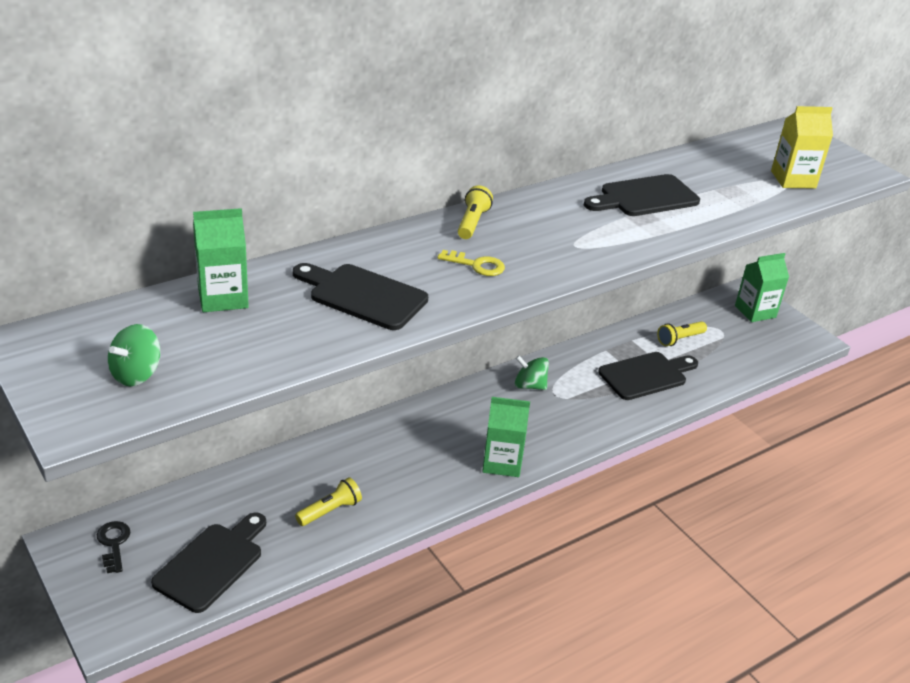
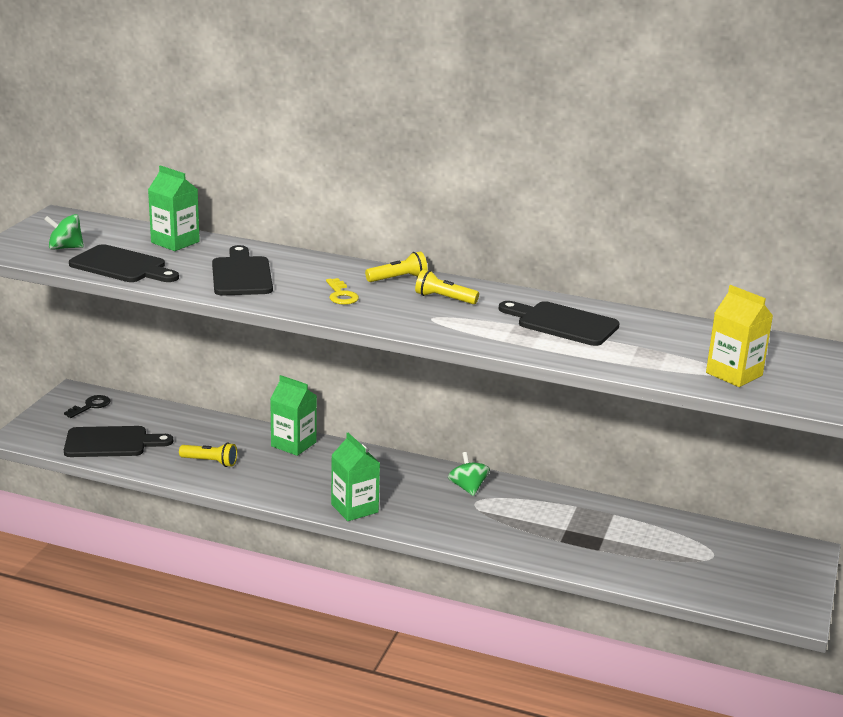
camera: 55 degrees right, 10 degrees down
(646, 375) = (573, 537): black cutting board -> black cutting board (122, 266)
(679, 339) = (657, 537): yellow flashlight -> yellow flashlight (444, 298)
(755, 311) = (781, 566): green carton -> green carton (293, 444)

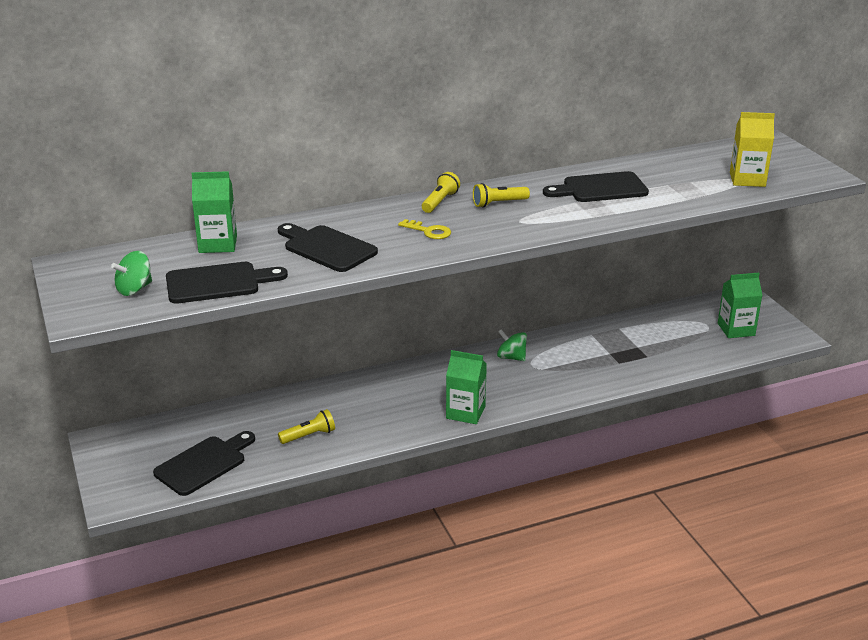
camera: 40 degrees left, 5 degrees up
(90, 406) = (133, 444): black key -> none
(293, 444) = (347, 389): green carton -> green carton (736, 329)

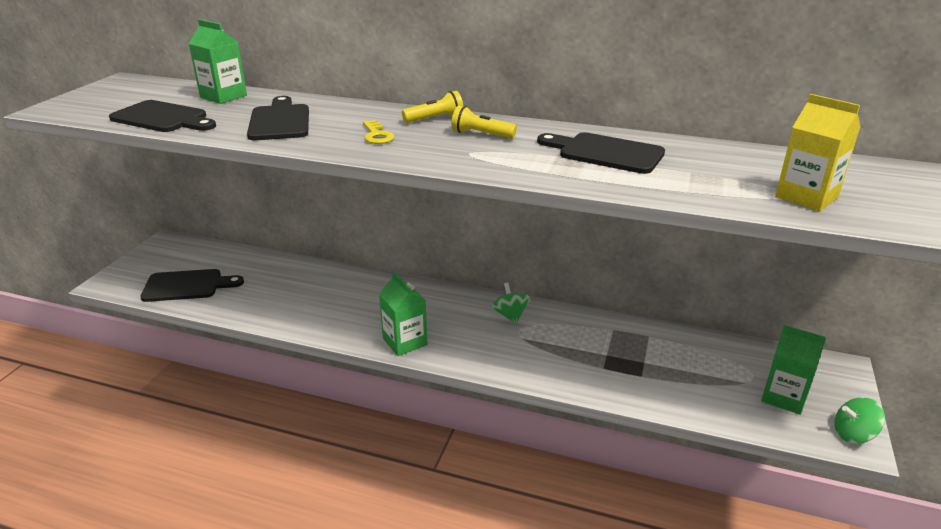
camera: 40 degrees right, 0 degrees up
(134, 289) = (114, 105): green spinning top -> green spinning top (853, 434)
(309, 435) = (274, 300): yellow flashlight -> none

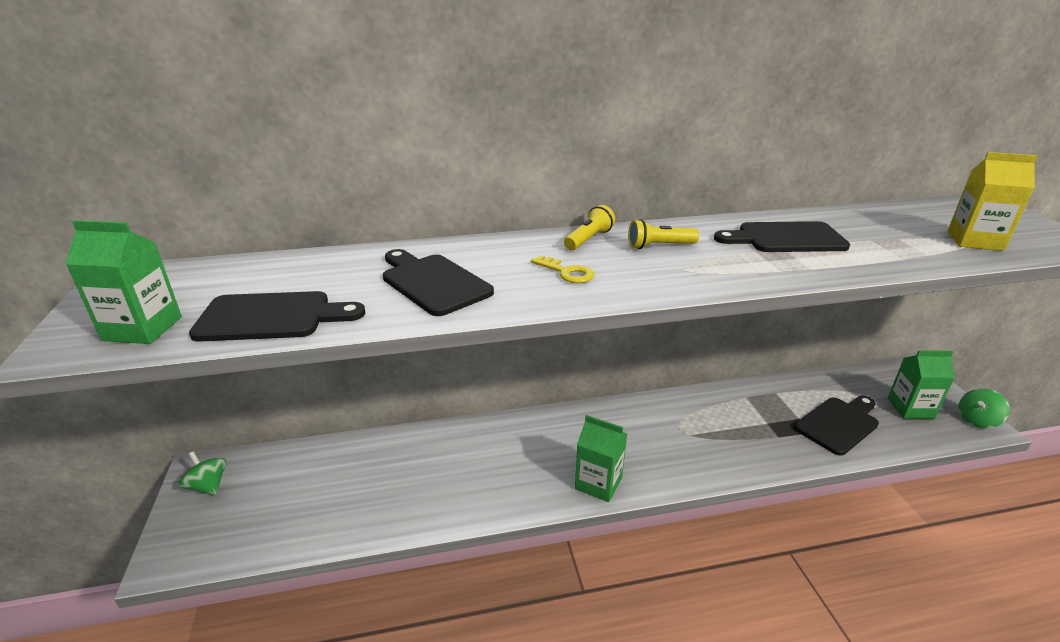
camera: 30 degrees left, 0 degrees up
(187, 286) = (288, 517): black cutting board -> black cutting board (839, 424)
(223, 96) = (308, 267): green carton -> green carton (143, 329)
(510, 315) = (657, 416): green spinning top -> green spinning top (208, 486)

